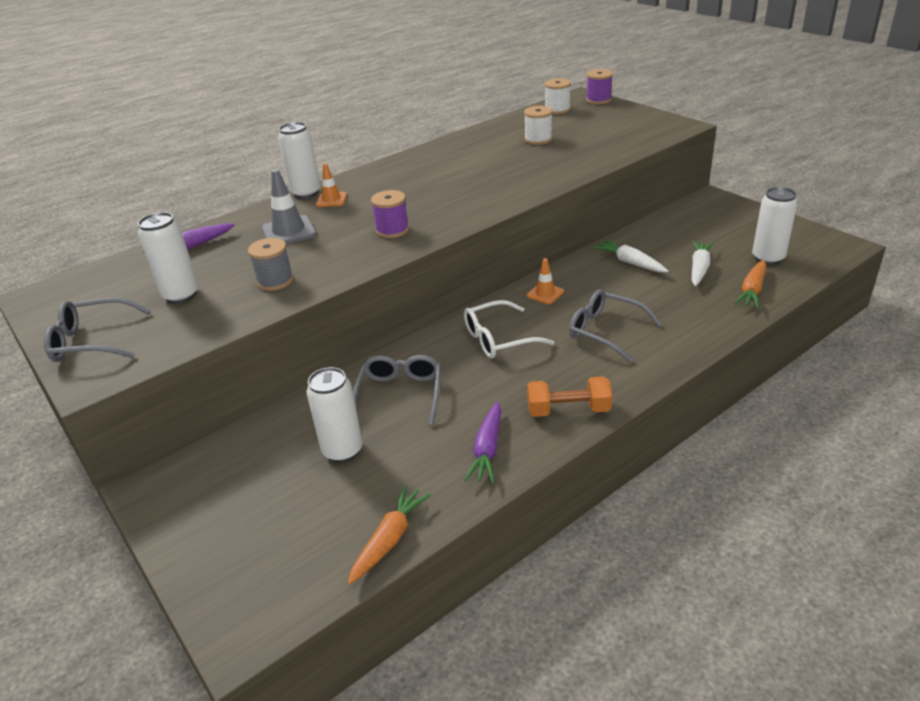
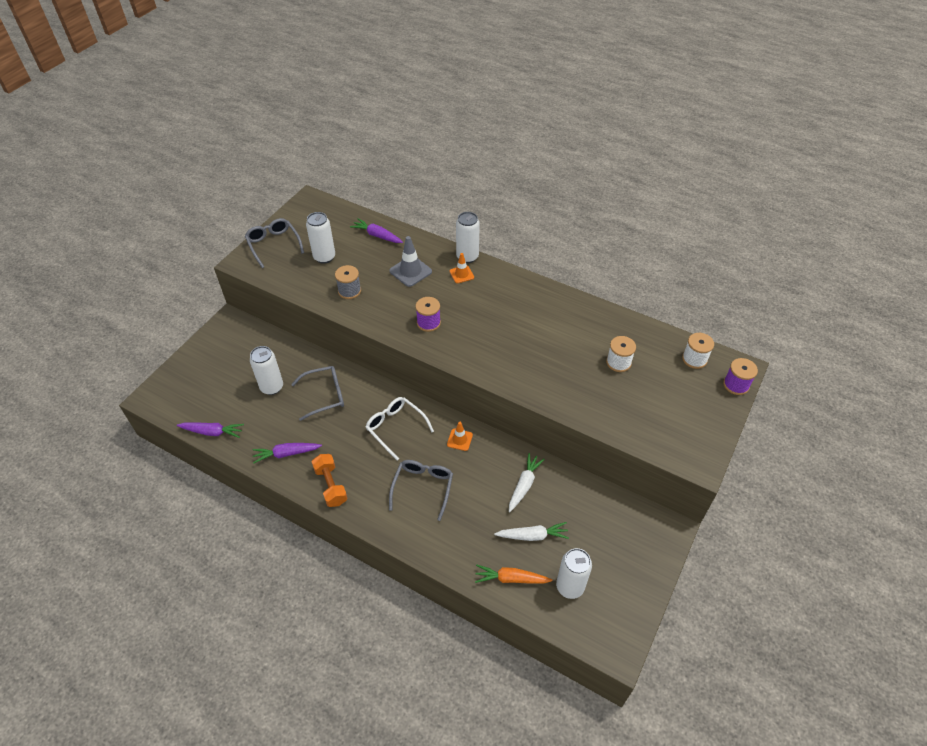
camera: 65 degrees right, 15 degrees up
(389, 539) = (212, 432): orange carrot -> purple carrot

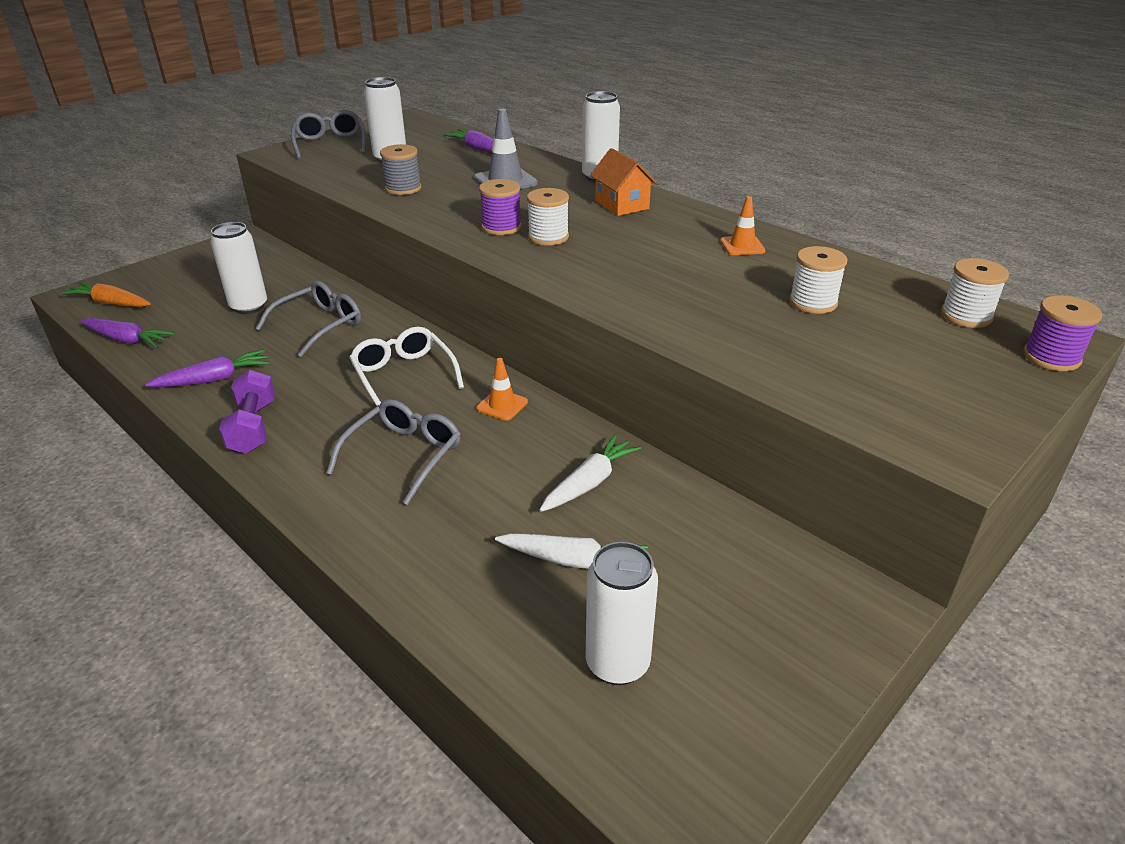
camera: 15 degrees right, 15 degrees down
(286, 454) = (214, 379): purple carrot -> purple carrot turned 150 degrees clockwise
(325, 395) = (320, 325): grey glasses -> grey glasses turned 45 degrees counterclockwise
(331, 485) = (253, 427): orange dumbbell -> purple dumbbell
(460, 328) = (548, 237): none -> white spool
(461, 274) = (581, 190): orange traffic cone -> orange traffic cone (742, 246)
(491, 286) = (622, 205): none -> orange house
(511, 579) = (498, 623): orange carrot -> orange carrot (111, 303)

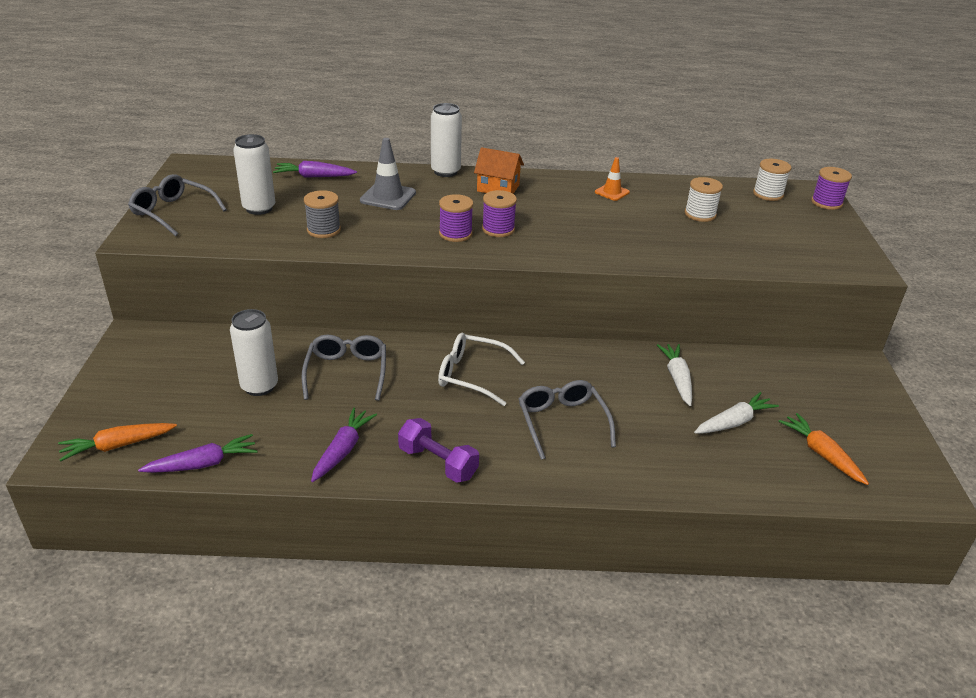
camera: 45 degrees left, 0 degrees up
(502, 405) = (562, 362): orange traffic cone -> none
(548, 237) = (498, 229): white spool -> purple spool
(617, 663) = (821, 454): white can -> orange carrot

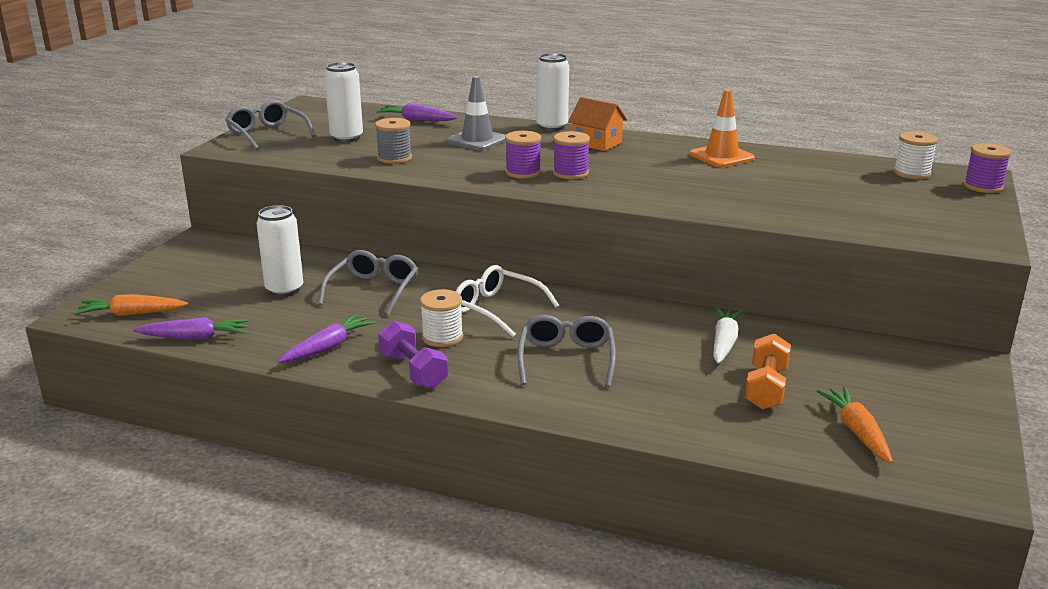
camera: 20 degrees right, 10 degrees down
(612, 192) = (721, 156): orange traffic cone -> orange traffic cone, size x1.61
(700, 214) = (811, 182): white spool -> white spool (442, 337)
(733, 422) = (766, 388): white carrot -> orange dumbbell

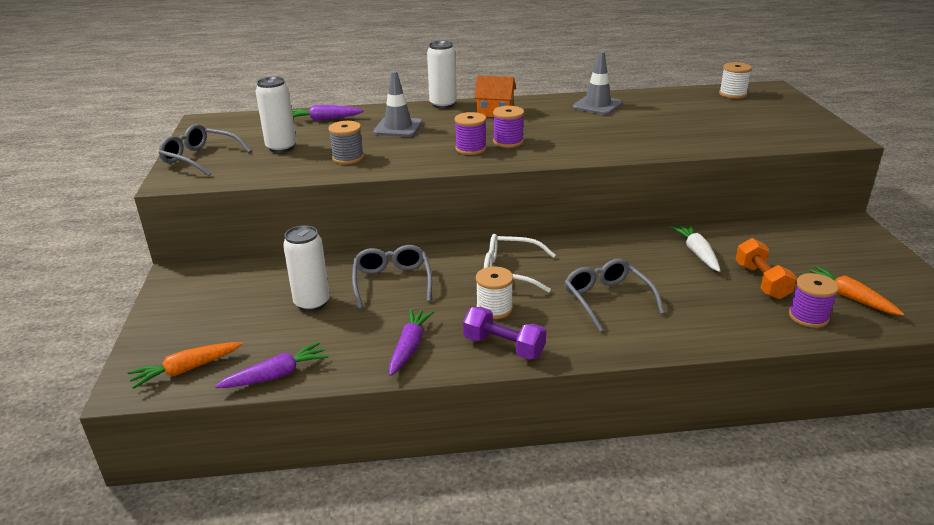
camera: 25 degrees left, 5 degrees up
(721, 156) = (597, 105): orange traffic cone -> grey traffic cone
(983, 186) = (785, 95): purple spool -> purple spool (808, 317)

